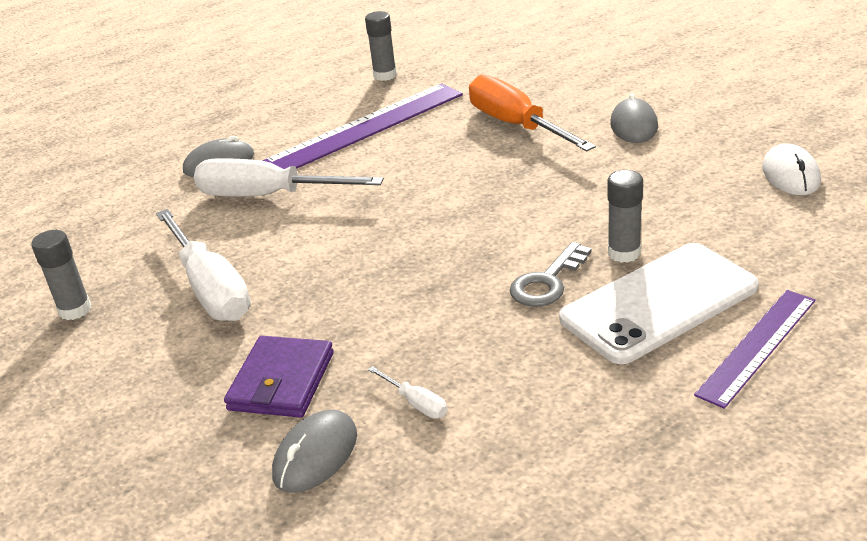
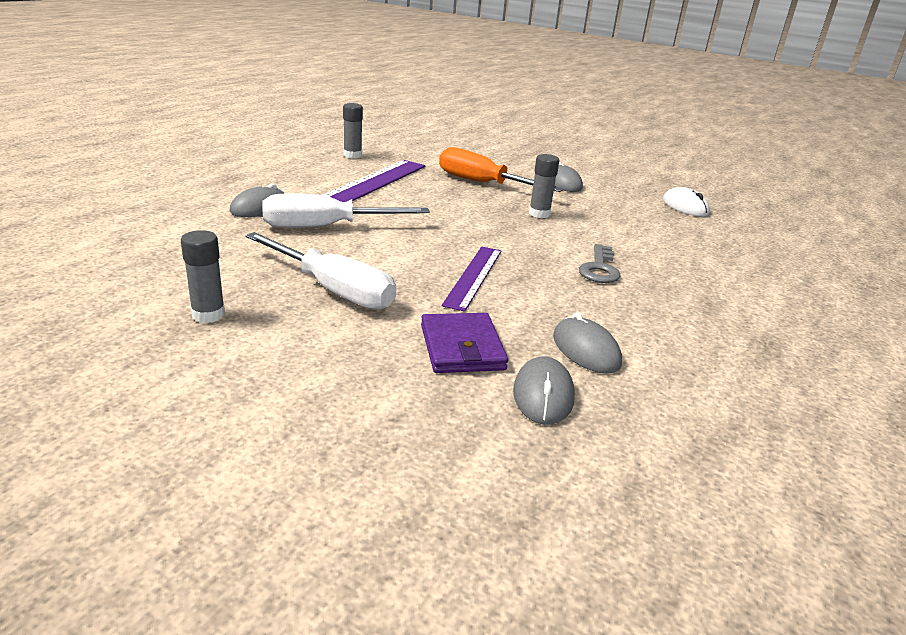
camera: 30 degrees left, 5 degrees down
(416, 403) = (586, 350): white screwdriver -> grey mouse
(624, 253) = (632, 250): grey glue stick -> grey glue stick (539, 214)
(658, 303) = (684, 275): white phone -> none
(757, 346) = (767, 294): purple ruler -> purple ruler (473, 276)

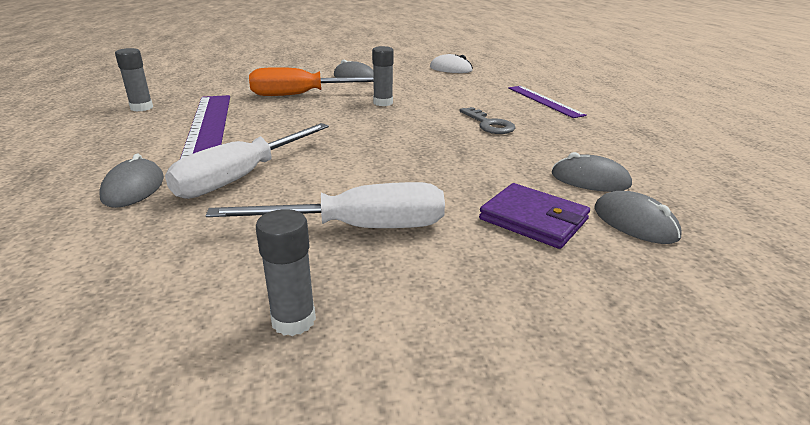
camera: 40 degrees left, 0 degrees up
(473, 276) = (434, 164): purple ruler -> purple ruler (544, 101)

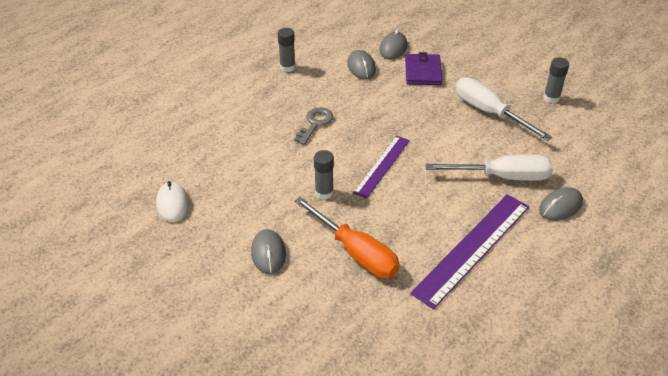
camera: 125 degrees left, 15 degrees up
(141, 108) = (493, 326): grey glue stick -> grey glue stick (287, 67)
(544, 101) = (232, 116): purple ruler -> purple ruler (382, 166)

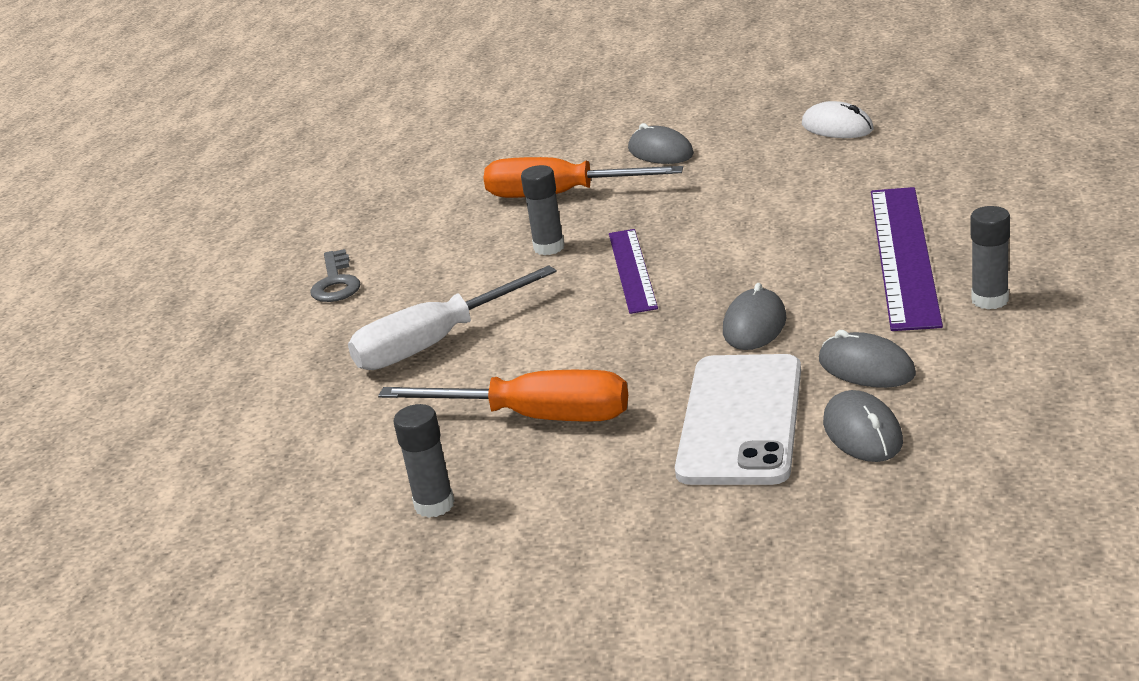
camera: 150 degrees right, 15 degrees down
(315, 123) = (804, 262): grey key -> grey key (336, 282)
(324, 193) = (673, 213): grey glue stick -> grey glue stick (549, 247)
(423, 72) = (740, 420): purple wallet -> white phone
(472, 248) = (417, 260): purple ruler -> purple ruler (904, 255)
(489, 112) = (536, 417): white screwdriver -> orange screwdriver
(560, 206) = (319, 352): grey mouse -> grey mouse (754, 325)

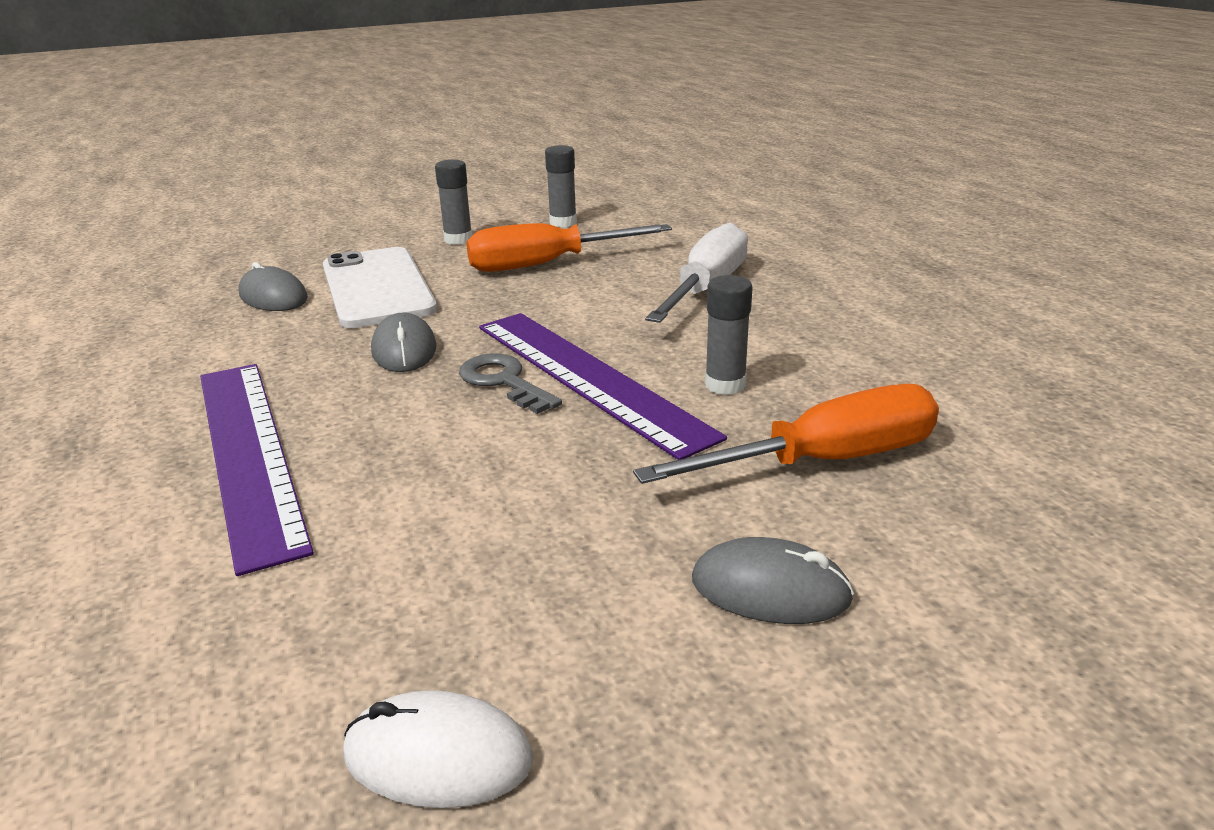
camera: 145 degrees right, 0 degrees up
(336, 282) = (905, 312): grey key -> grey key (504, 382)
(632, 270) = (589, 377): purple ruler -> purple ruler, size x1.63
(866, 367) = (278, 335): grey mouse -> none
(990, 300) = (142, 415): grey glue stick -> grey glue stick (458, 239)

